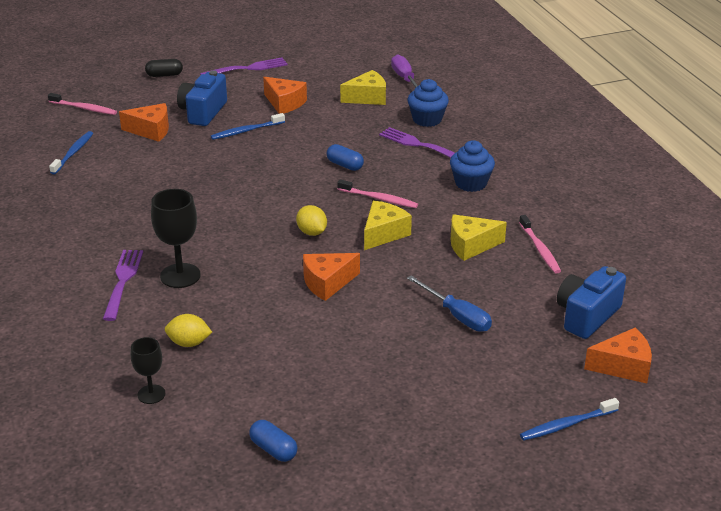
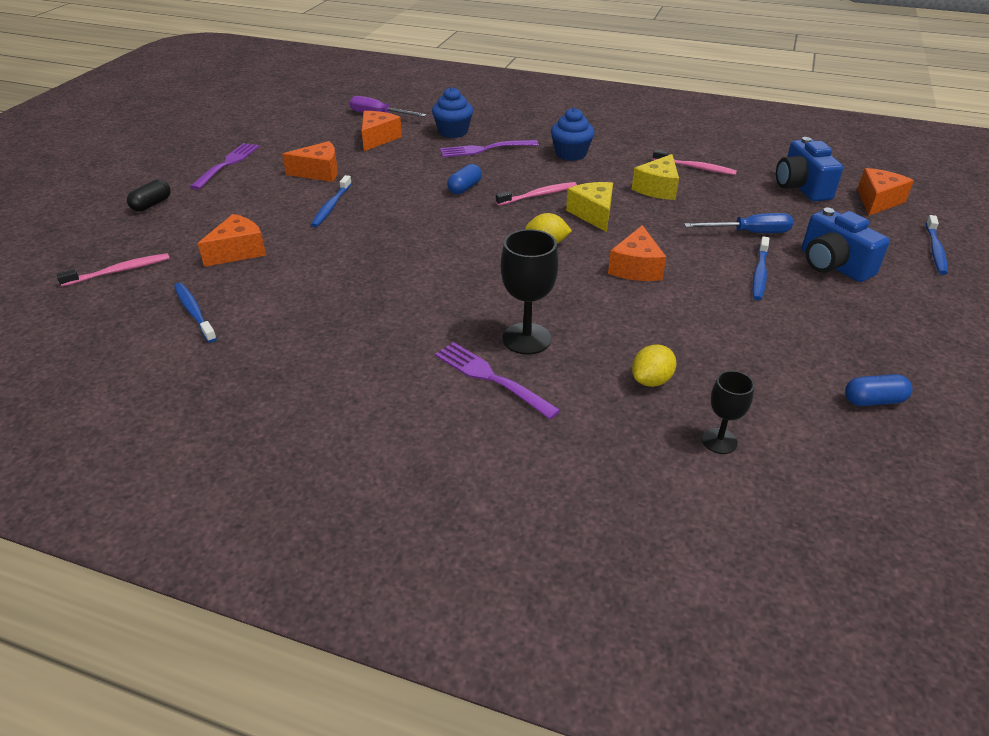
camera: 50 degrees left, 5 degrees up
(203, 112) = (259, 213): blue camera -> blue camera (833, 265)
(345, 165) = (464, 188): blue capsule -> blue capsule turned 45 degrees counterclockwise
(367, 98) = (378, 138): yellow cheese -> orange cheese
(394, 342) = (759, 273): none -> blue toothbrush

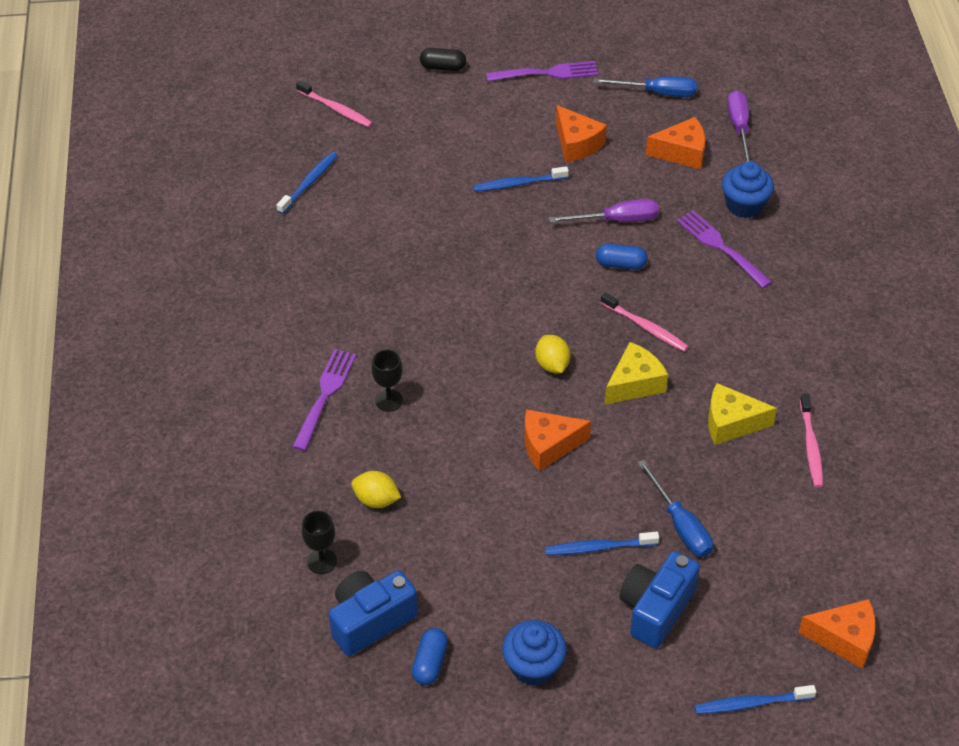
camera: 65 degrees right, 10 degrees up
(238, 251) = (406, 162): orange cheese -> none
(308, 131) = (657, 93): none -> blue screwdriver
(418, 178) = (617, 220): none -> purple screwdriver
(526, 339) = (389, 400): black goblet -> black goblet, size x0.61
(571, 154) = (763, 324): blue cupcake -> blue cupcake (533, 666)
(801, 187) = (829, 558): blue camera -> blue camera (370, 621)
(873, 401) = (430, 663): blue capsule -> blue capsule turned 45 degrees clockwise

